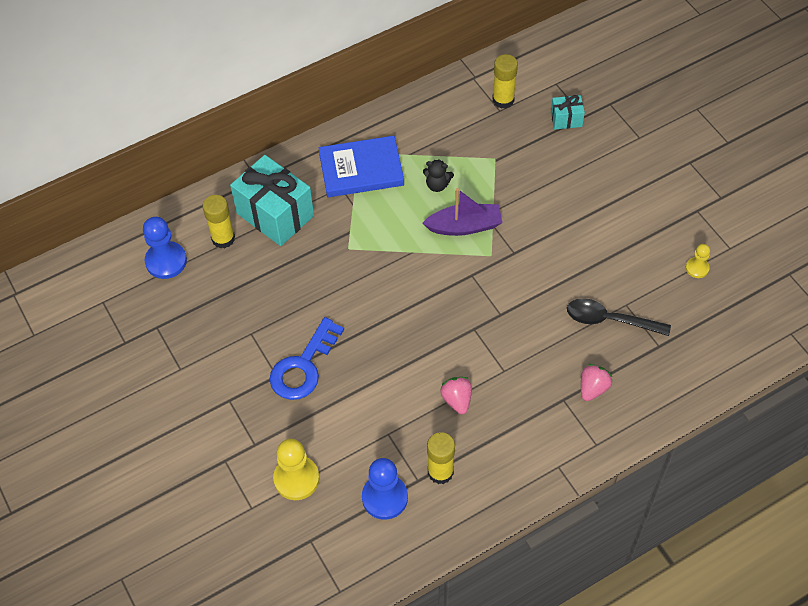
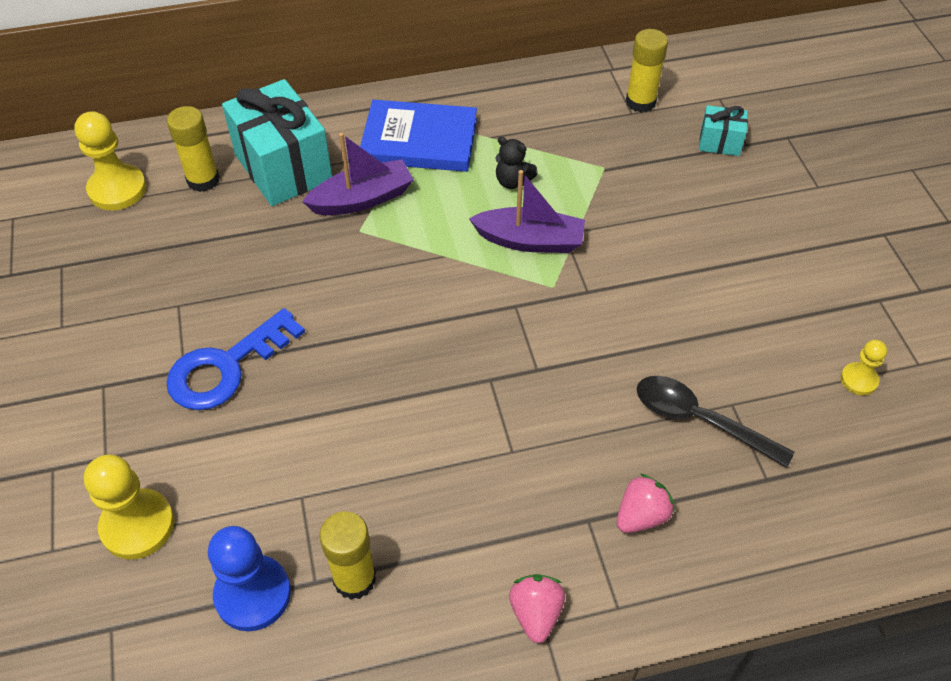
camera: 15 degrees right, 5 degrees down
(166, 261) = (117, 189): blue pawn -> yellow pawn
(340, 224) = (362, 199): none -> purple boat
(457, 400) = (424, 475): pink strawberry -> pink strawberry (536, 613)

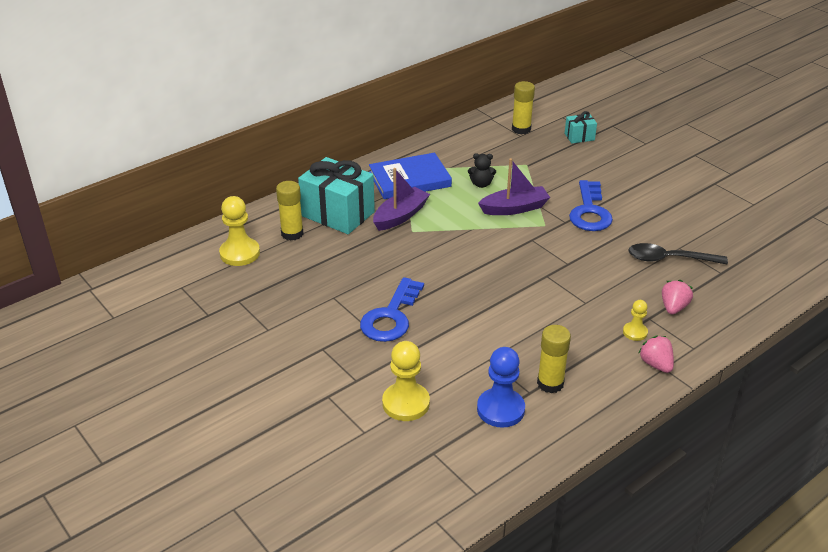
camera: 25 degrees left, 15 degrees down
(638, 286) = (590, 212): none -> blue key
(859, 380) = (731, 219): yellow pawn -> yellow pawn (635, 332)

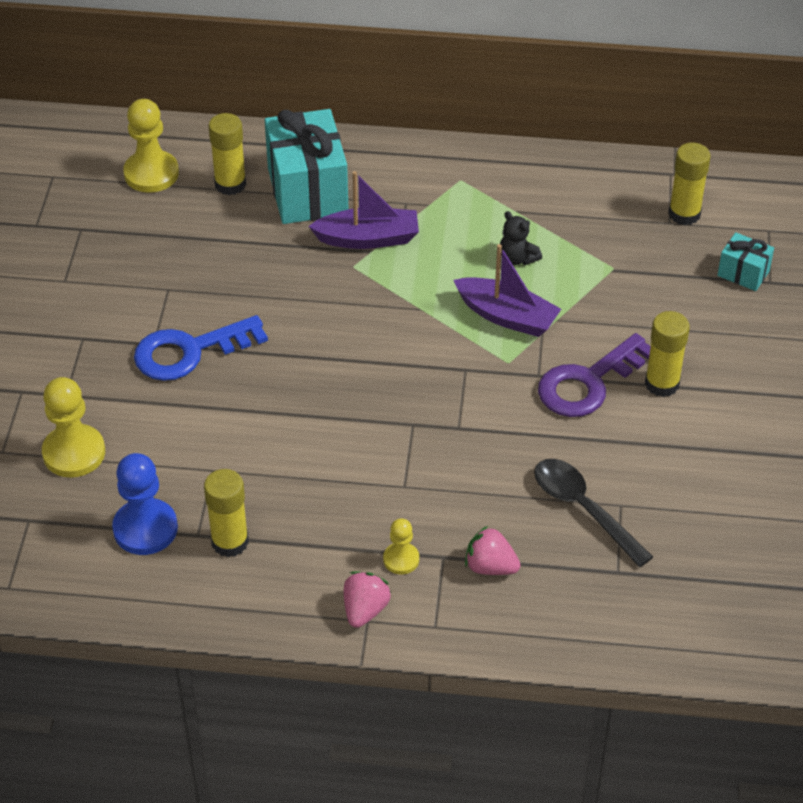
camera: 45 degrees right, 10 degrees up
(409, 179) = (446, 197): blue book -> none
(590, 212) = (588, 383): blue key -> purple key
(617, 194) = (662, 384): none -> yellow glue stick
(673, 307) = (490, 567): pink strawberry -> pink strawberry turned 135 degrees counterclockwise

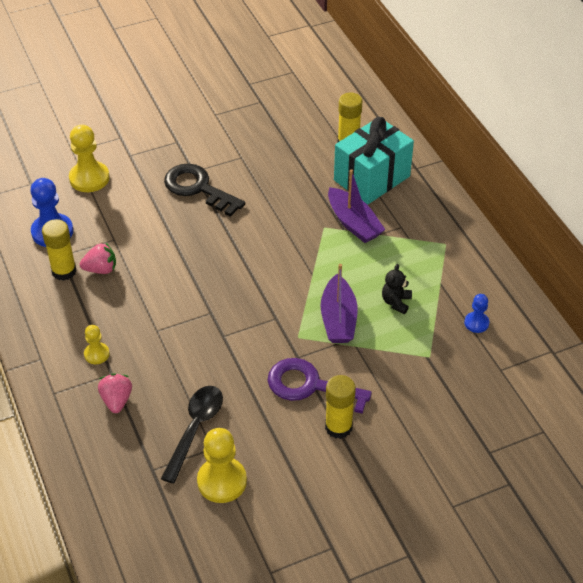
camera: 60 degrees right, 0 degrees up
(151, 173) = (328, 107): yellow pawn -> yellow pawn (222, 481)
(189, 351) = (198, 188): blue key -> black key
(365, 610) = (47, 354): pink strawberry -> pink strawberry (101, 269)
(593, 210) = (476, 323): none -> blue pawn
(684, 214) = (516, 375): yellow glue stick -> none
(743, 273) = (484, 433): turquoise gift -> none

